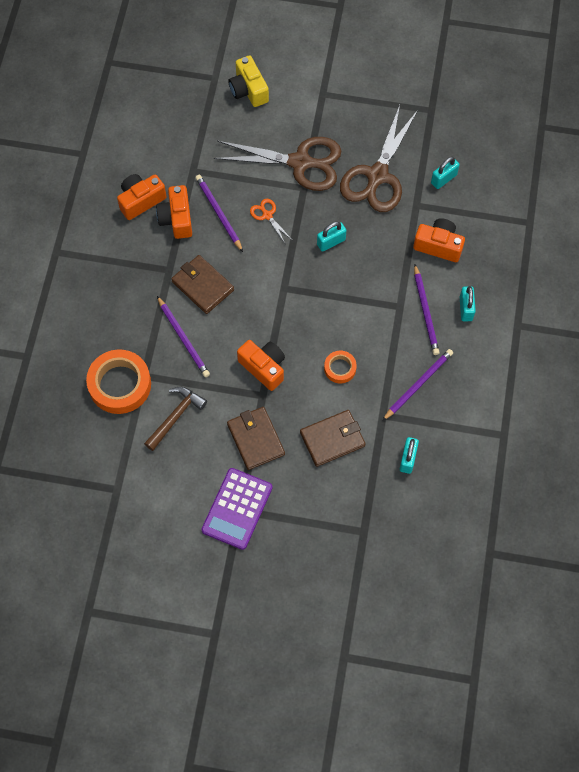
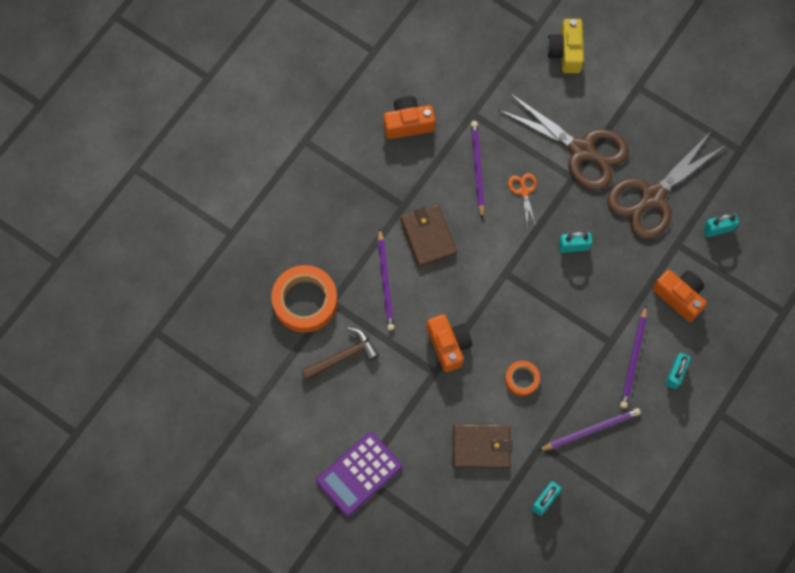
camera: 25 degrees right, 5 degrees up
(177, 219) = (434, 157): orange camera -> none
(255, 439) = (408, 413): brown wallet -> none

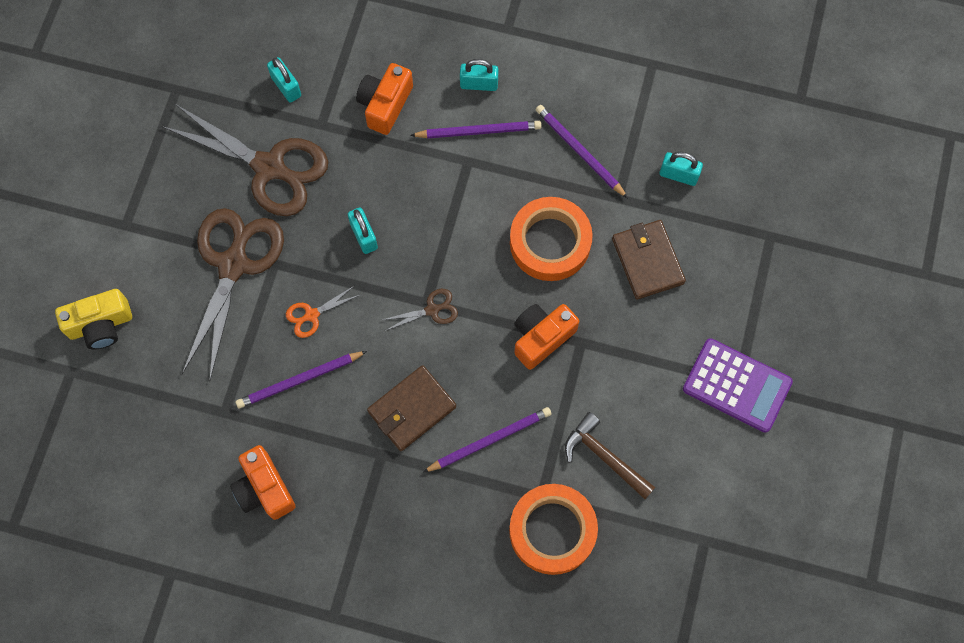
camera: 110 degrees left, 0 degrees up
(498, 275) = (432, 310): none -> brown scissors
(522, 379) = (550, 242): orange tape -> orange tape, size x1.94

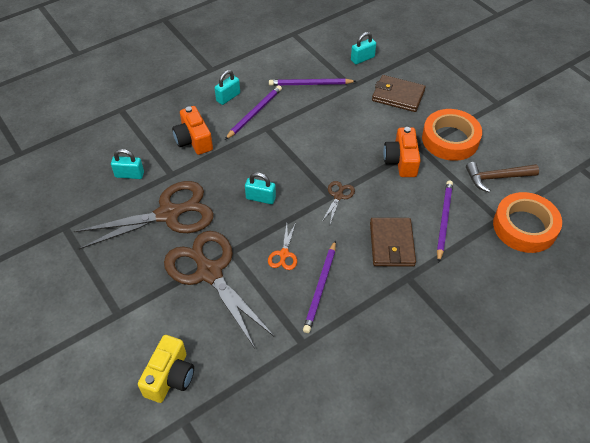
camera: 50 degrees left, 20 degrees down
(264, 489) = (377, 356): orange camera -> none
(550, 242) = (349, 124): orange tape -> orange tape (450, 139)
(737, 385) = (499, 105): purple calculator -> none

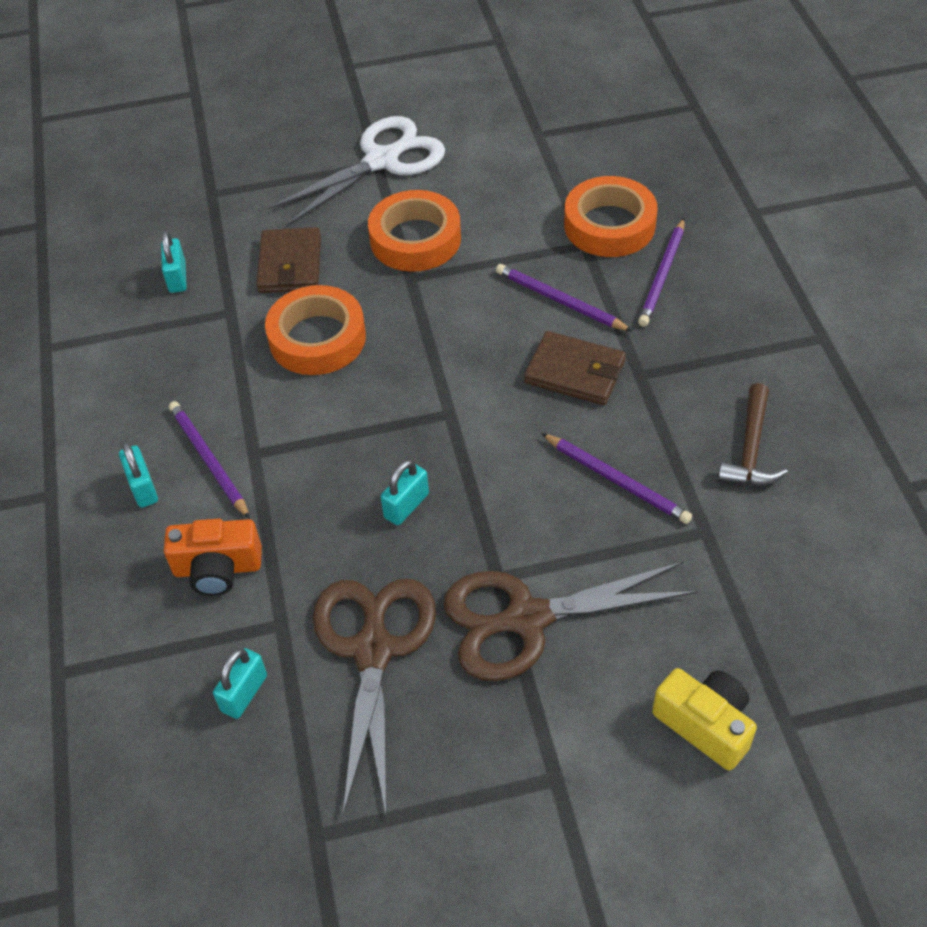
camera: 65 degrees left, 0 degrees up
(284, 254) = (535, 507): orange scissors -> none
(310, 84) = (190, 363): purple pencil -> purple pencil (662, 275)
(338, 196) = (455, 404): brown scissors -> none
(353, 124) = (317, 338): none -> orange tape
(398, 96) = (290, 264): brown wallet -> brown wallet turned 45 degrees counterclockwise
(401, 161) = (425, 307): orange camera -> none
(497, 177) = (513, 218): brown hammer -> brown hammer (750, 449)
(502, 104) = (382, 161): none -> white scissors

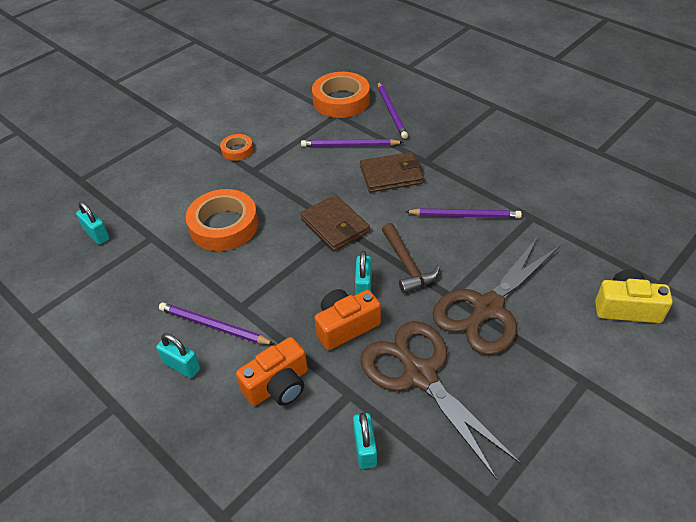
camera: 35 degrees left, 5 degrees down
(290, 264) = (169, 195): brown wallet -> brown wallet (335, 225)
(344, 543) = (345, 326): none -> orange camera
(382, 161) = (179, 120): white scissors -> none
(415, 239) = (237, 150): orange tape -> orange tape, size x0.52
(750, 449) = (513, 169): brown hammer -> brown hammer (407, 265)

